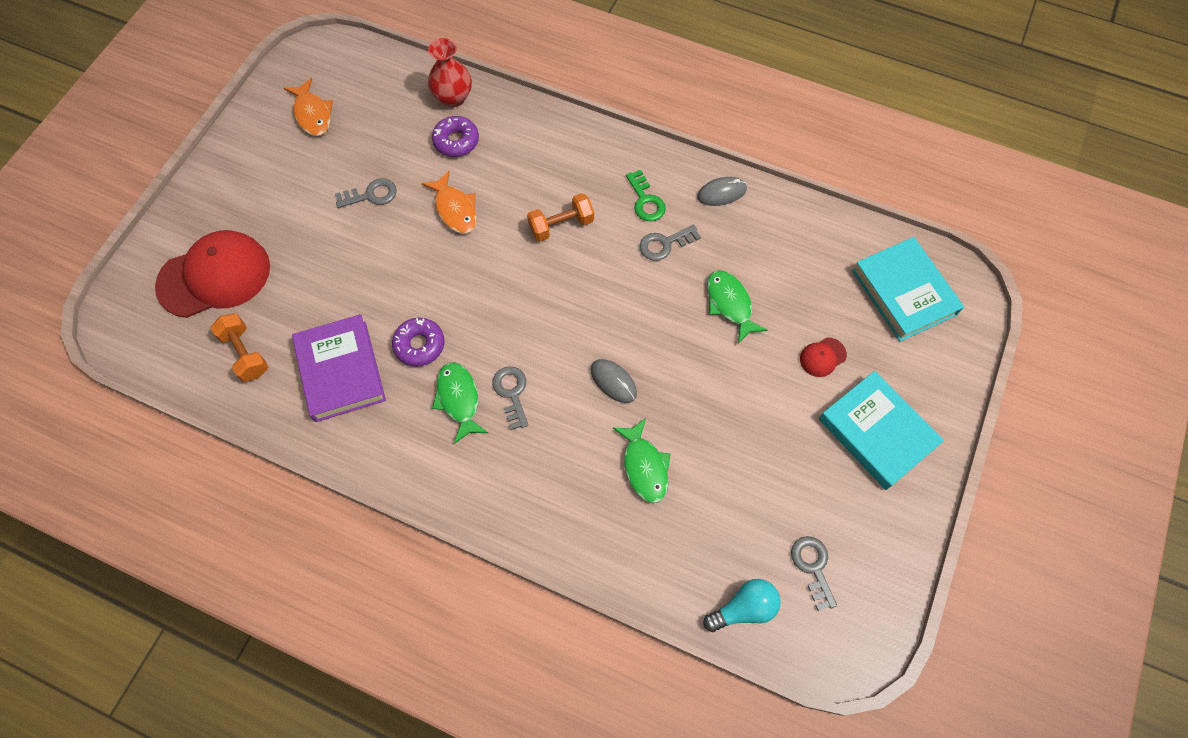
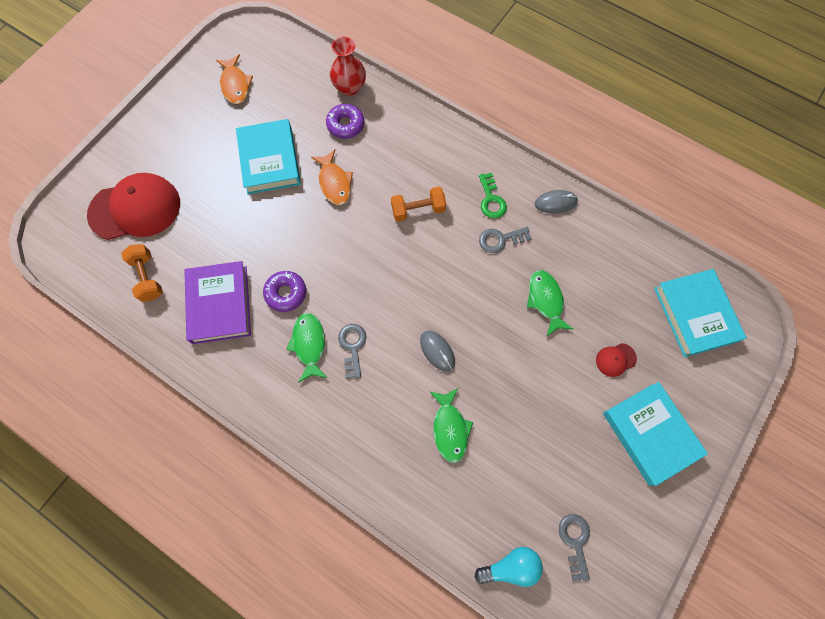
camera: 10 degrees right, 5 degrees up
(371, 195) = (269, 160): grey key -> turquoise book

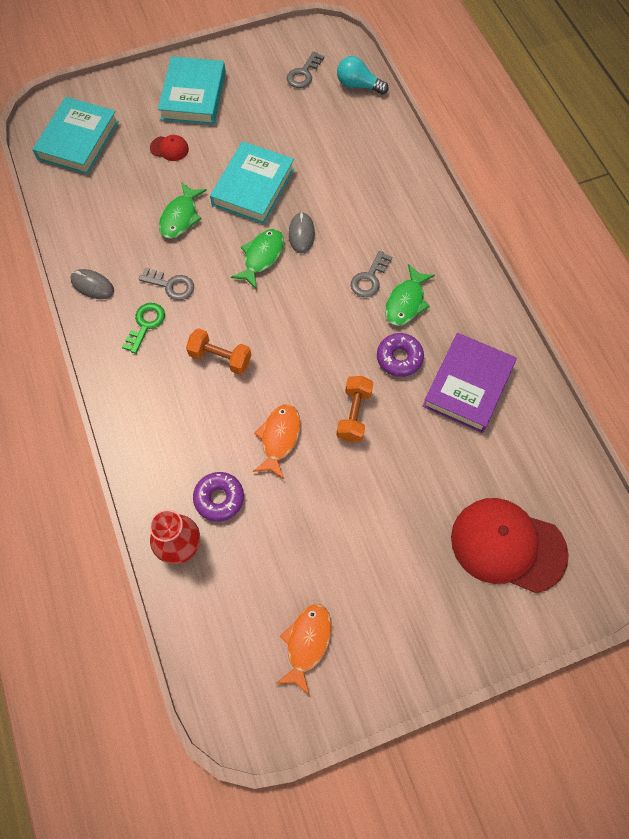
camera: 145 degrees left, 5 degrees down
(148, 277) = (527, 456): orange dumbbell -> orange dumbbell (354, 414)
(269, 160) = (329, 510): turquoise book -> turquoise book (253, 187)
(450, 428) = (335, 179): green fish -> green fish (261, 257)

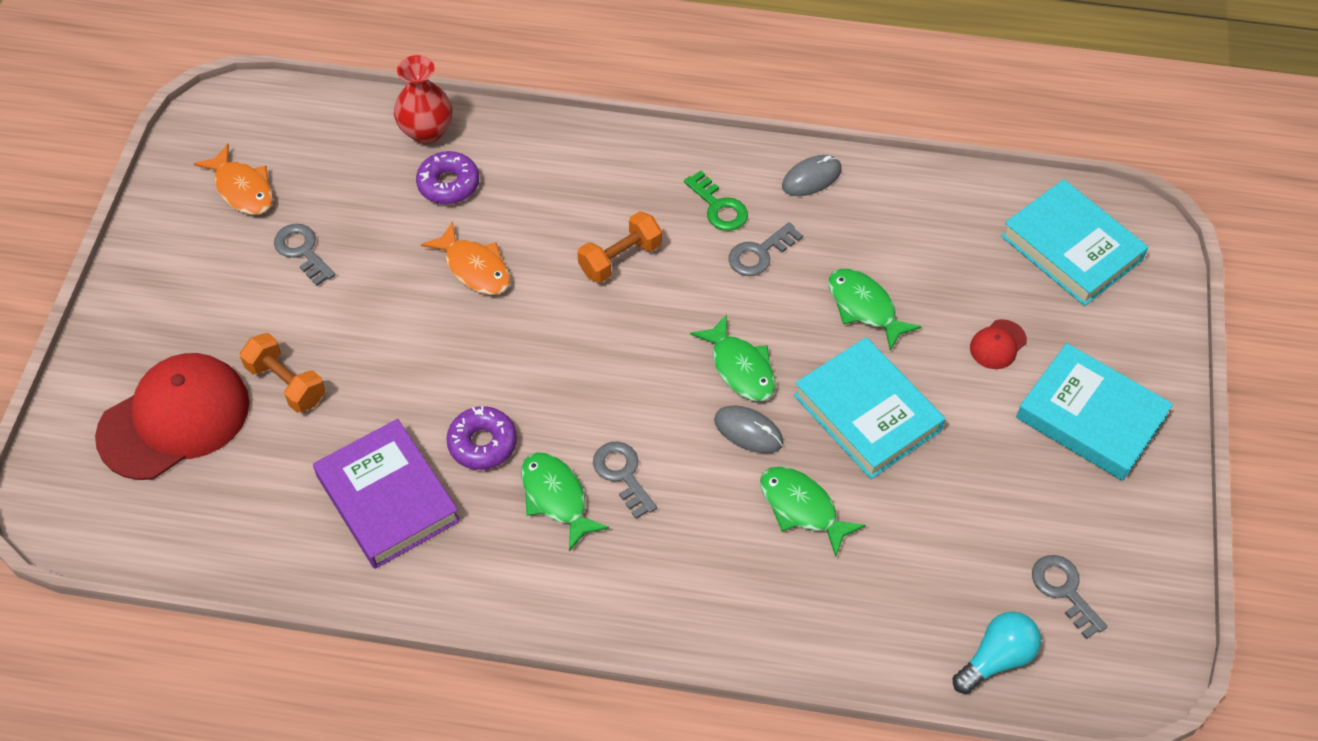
camera: 120 degrees right, 10 degrees down
(332, 190) = (802, 508): none -> green fish
(333, 558) = (302, 251): none -> grey key
(354, 414) = (446, 354): orange dumbbell -> orange dumbbell (286, 383)

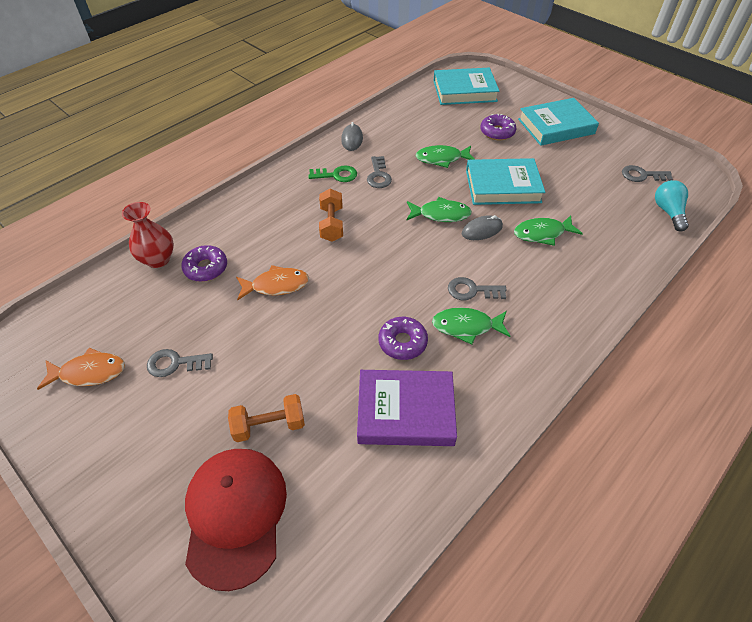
camera: 55 degrees left, 5 degrees down
(997, 344) = (497, 132): red cap -> purple donut

